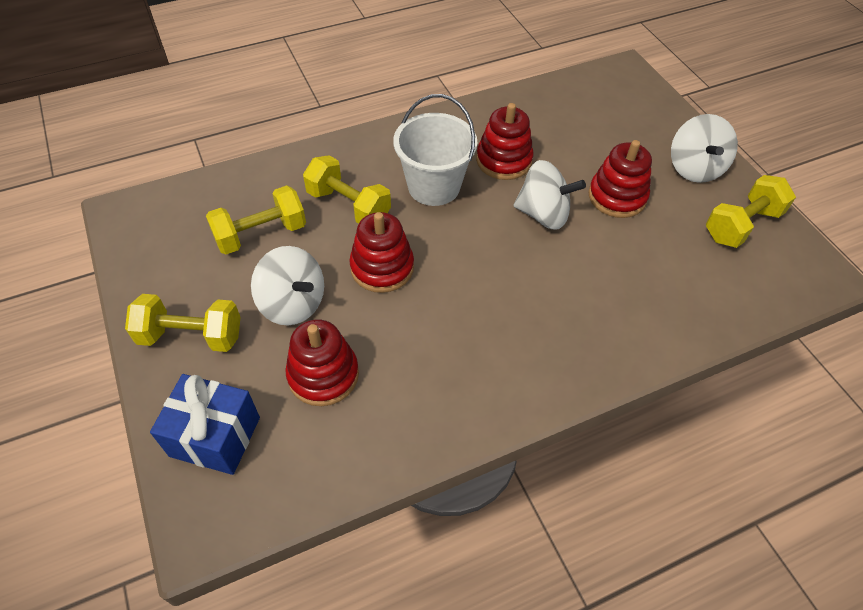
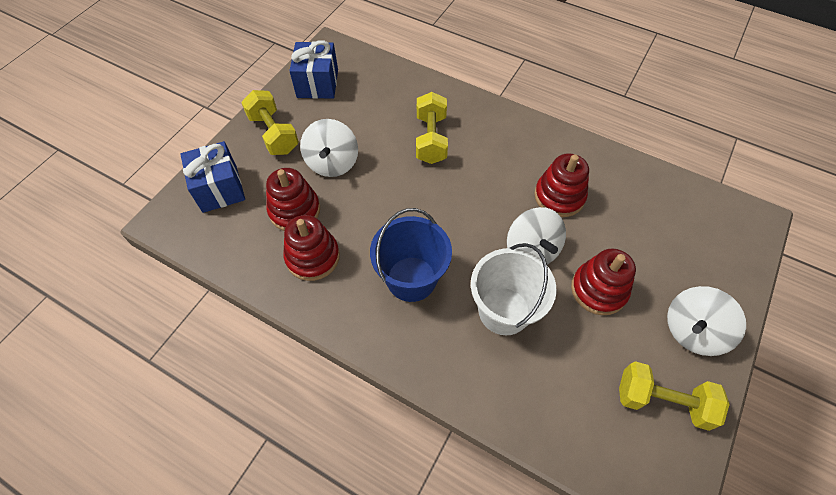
camera: 55 degrees right, 5 degrees up
(164, 254) = (317, 83): none -> blue gift
(261, 234) = (369, 114): yellow dumbbell -> none
(382, 267) = (397, 188): red stacking toy -> red stacking toy (313, 257)
(434, 186) = (492, 172): white bucket -> white bucket (504, 311)
(500, 320) = (411, 279): none -> blue bucket

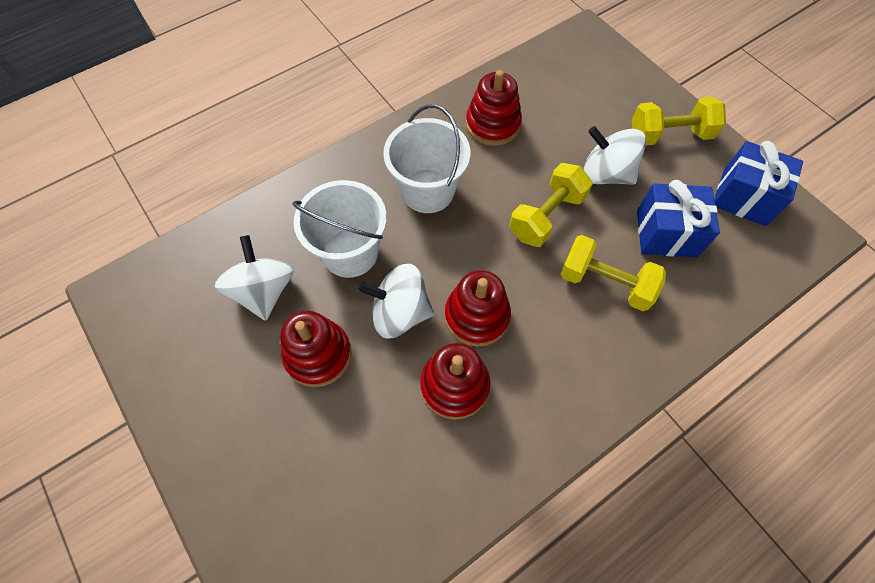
camera: 115 degrees right, 5 degrees up
(220, 189) = (608, 77): blue gift -> blue gift (666, 233)
(294, 210) = (554, 125): red stacking toy -> red stacking toy (477, 316)
(411, 279) = (428, 191): blue bucket -> white bucket
(662, 401) = (182, 341): yellow dumbbell -> yellow dumbbell (546, 216)
(692, 331) = (218, 423): white spinning top -> white spinning top (264, 291)

